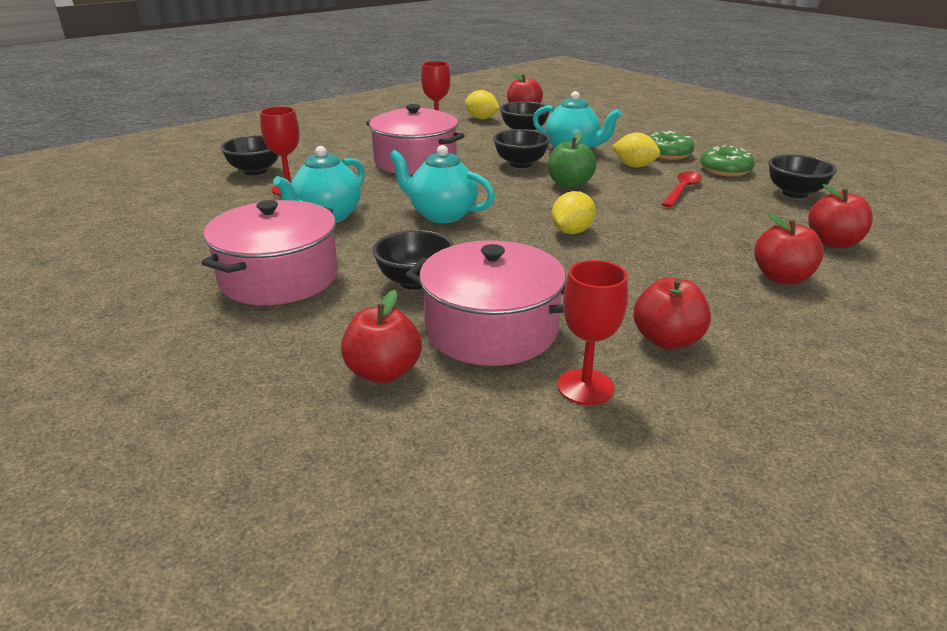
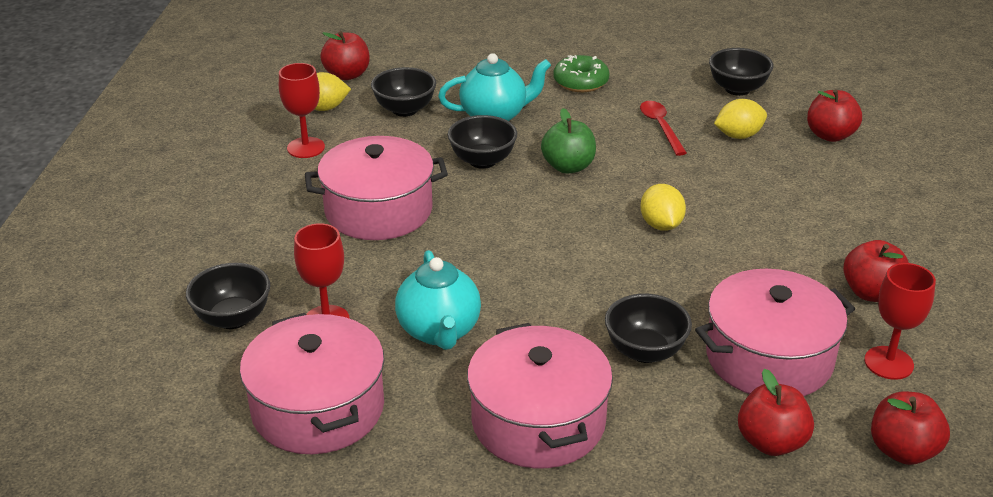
camera: 45 degrees left, 5 degrees up
(203, 217) = (318, 408): none -> pink pot
(441, 215) = (533, 267): turquoise teapot -> none
(634, 166) = (580, 114): yellow lemon -> yellow lemon (738, 136)
(725, 170) = (653, 83): green donut -> none
(781, 278) = (850, 191): red apple -> red apple (902, 450)

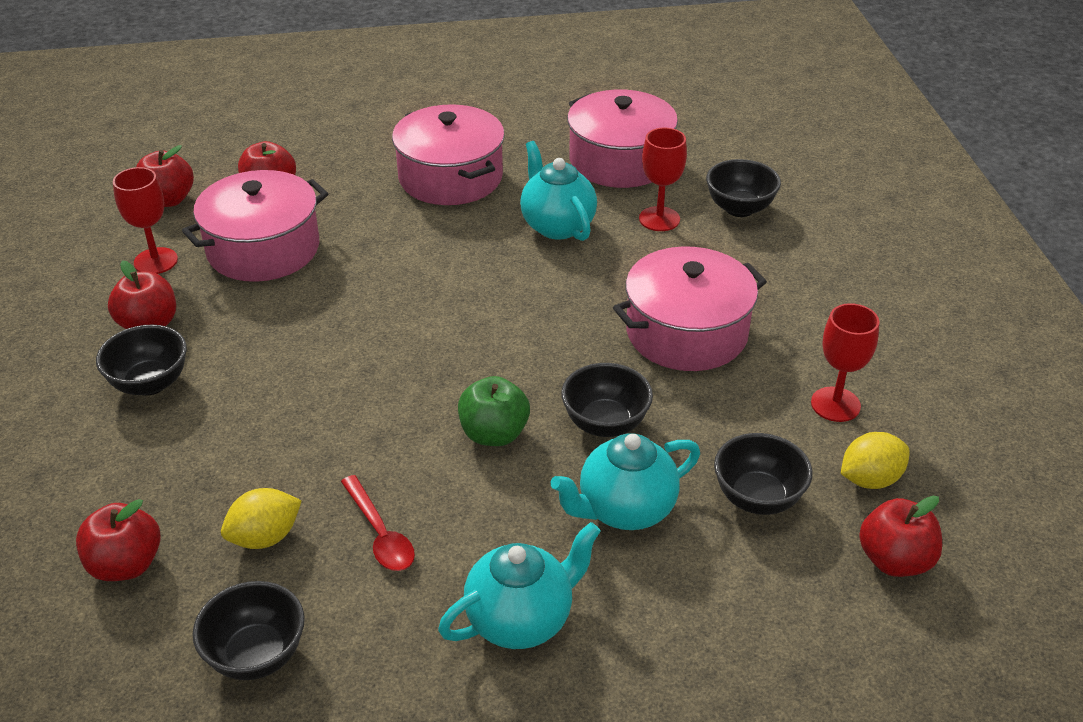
camera: 165 degrees right, 5 degrees up
(581, 82) = (521, 619): green donut -> turquoise teapot
(645, 351) = (373, 237): black bowl -> black bowl (150, 383)
(661, 225) = (368, 368): yellow lemon -> none

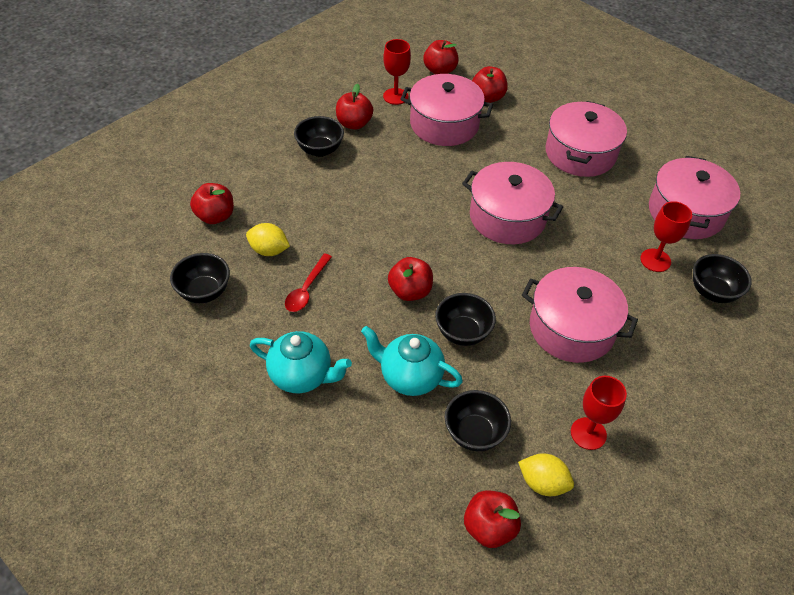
camera: 50 degrees right, 10 degrees up
(475, 286) = (507, 217): none -> pink pot
(494, 434) = (410, 291): green apple -> red apple
(557, 225) = (594, 220): turquoise teapot -> none

